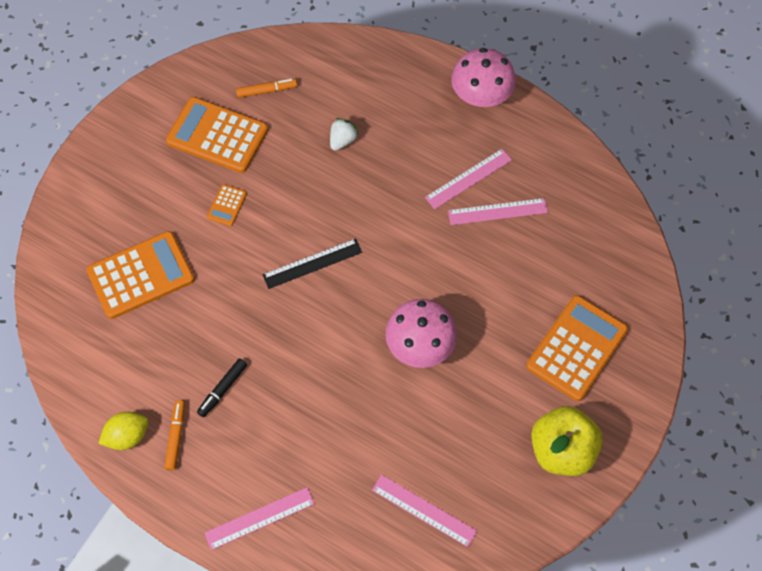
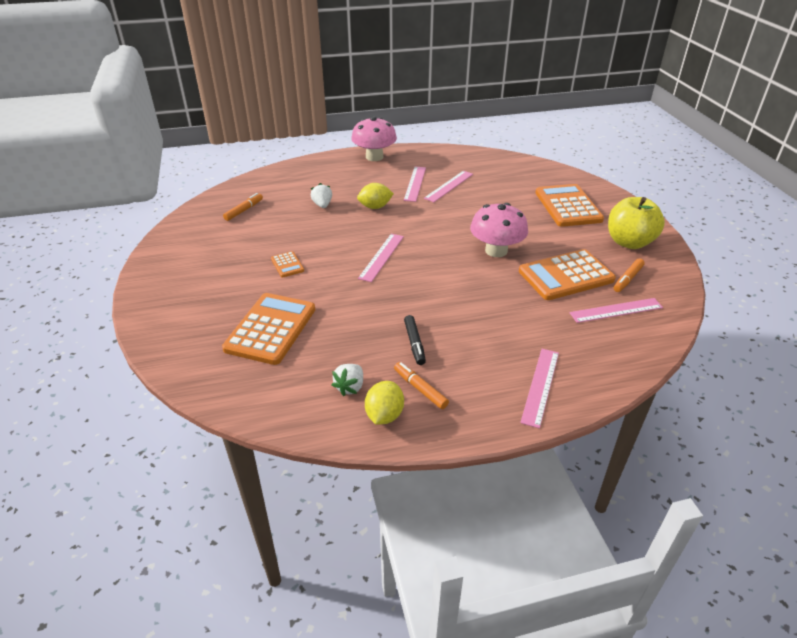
camera: 45 degrees left, 25 degrees down
(133, 388) = (350, 387): none -> white strawberry
(217, 135) = (236, 242): orange calculator -> orange calculator (565, 275)
(312, 263) = (381, 257): black ruler -> pink ruler
(386, 185) = (375, 207): none -> yellow lemon
(489, 489) = (628, 279): none -> orange marker

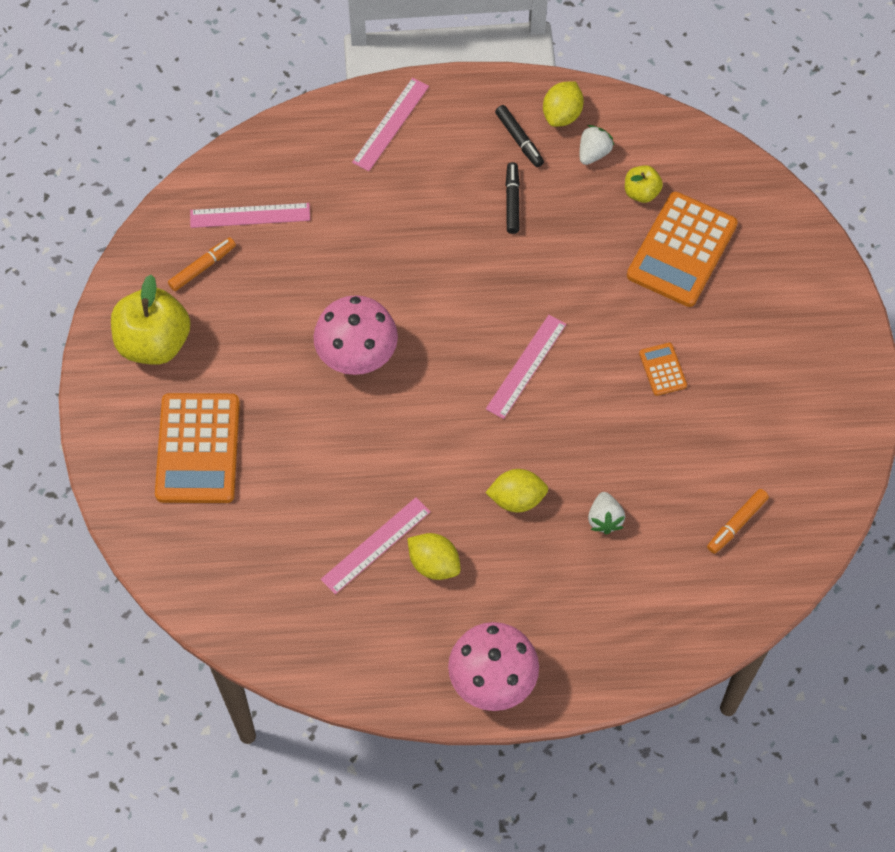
camera: 170 degrees left, 25 degrees up
(305, 363) = (641, 192): none -> yellow apple
(415, 183) = (434, 564): pink ruler -> yellow lemon
(420, 389) = (519, 139): orange marker -> black marker
(565, 275) = (282, 286): orange calculator -> none

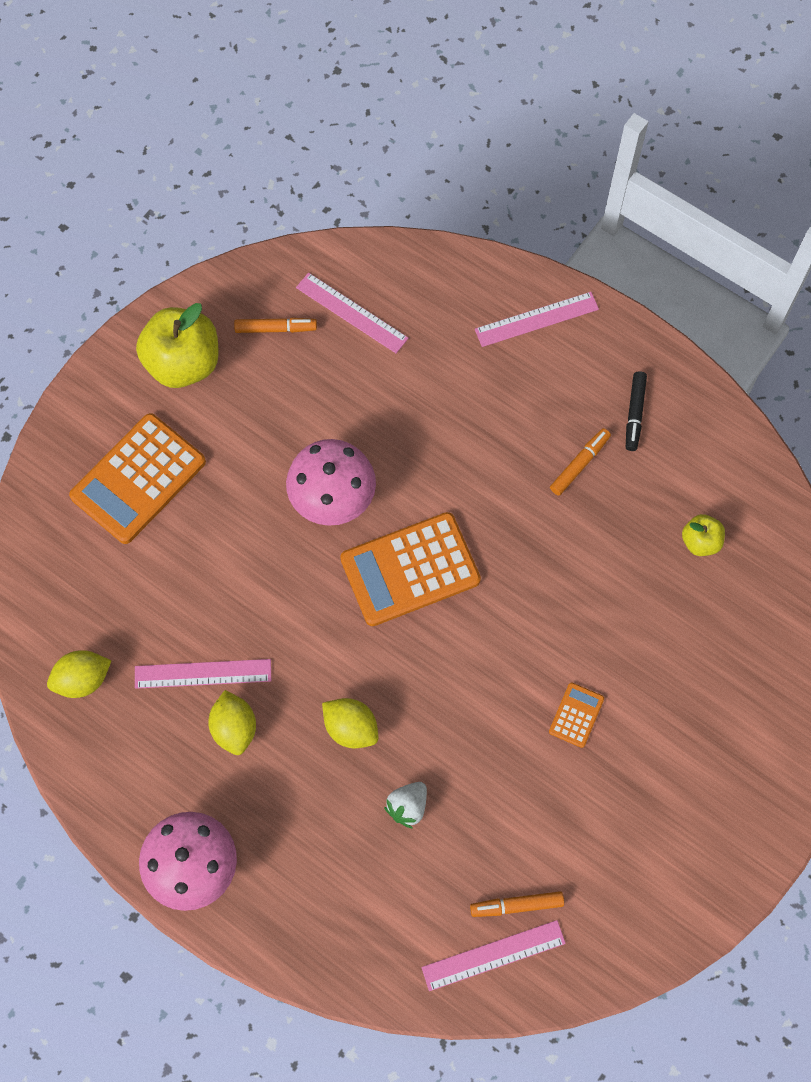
camera: 40 degrees right, 5 degrees up
(512, 202) = (579, 464): black marker -> orange marker
(526, 366) = (461, 619): pink ruler -> pink ruler (493, 955)
(562, 115) = (692, 419): yellow lemon -> yellow lemon (83, 680)
(593, 153) = (689, 474): white strawberry -> none
(681, 250) = (689, 621): orange calculator -> orange calculator (410, 569)

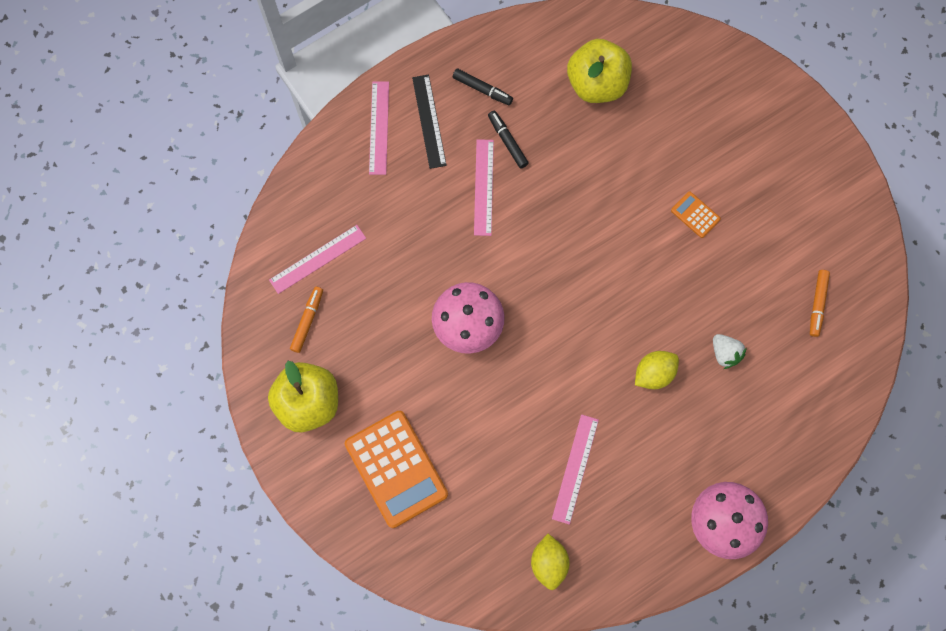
camera: 70 degrees left, 5 degrees up
(234, 728) = (626, 458): yellow lemon -> none
(410, 569) = (546, 289): orange calculator -> none
(493, 955) = (847, 332): pink ruler -> pink ruler (483, 187)
(568, 369) = (429, 121): none -> black ruler
(579, 464) = (507, 142): orange marker -> black marker
(700, 541) = (596, 84): yellow apple -> yellow apple, size x1.99

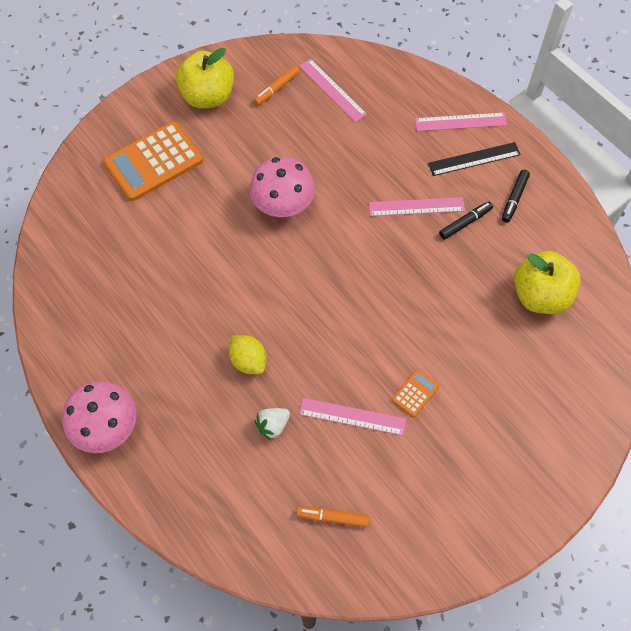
camera: 85 degrees right, 10 degrees down
(307, 321) = (277, 88): orange marker -> orange marker turned 120 degrees clockwise
(548, 563) = (72, 282): yellow lemon -> none
(575, 468) = (156, 298): pink ruler -> pink ruler (352, 416)

